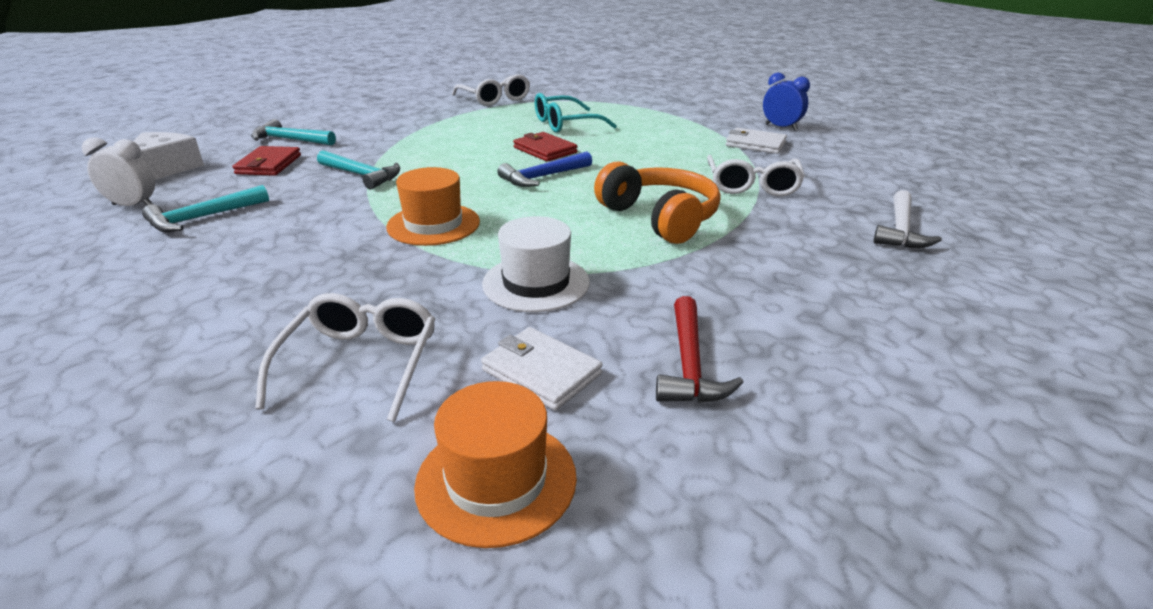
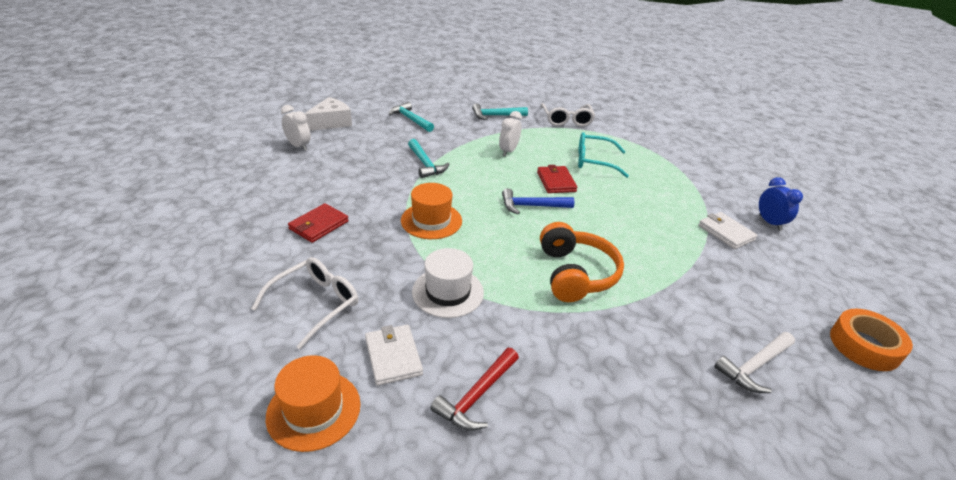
camera: 30 degrees right, 5 degrees up
(203, 218) = (322, 168): turquoise hammer -> turquoise hammer (496, 116)
(269, 164) = (384, 137): red wallet -> red wallet (319, 225)
(458, 138) = (508, 151): none -> white clock
(752, 185) = (676, 272): white glasses -> none
(953, 186) = (864, 346): none -> orange tape

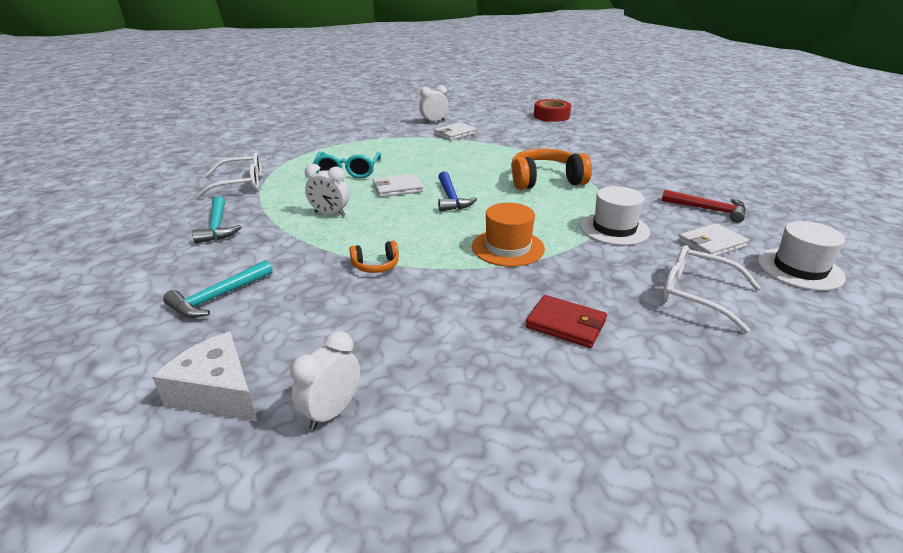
camera: 95 degrees left, 5 degrees down
(314, 410) = (799, 269): orange hat -> white hat
(425, 164) = (376, 265): turquoise hammer -> orange headphones
(556, 182) = (397, 188): red wallet -> white wallet
(754, 366) = (594, 138): white hammer -> none
(769, 222) = (434, 122): blue clock -> white clock
(864, 346) = (551, 116): orange tape -> red tape

